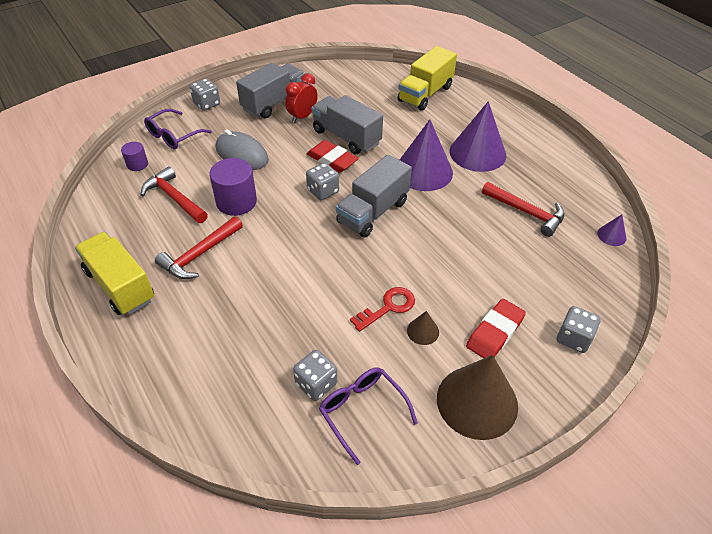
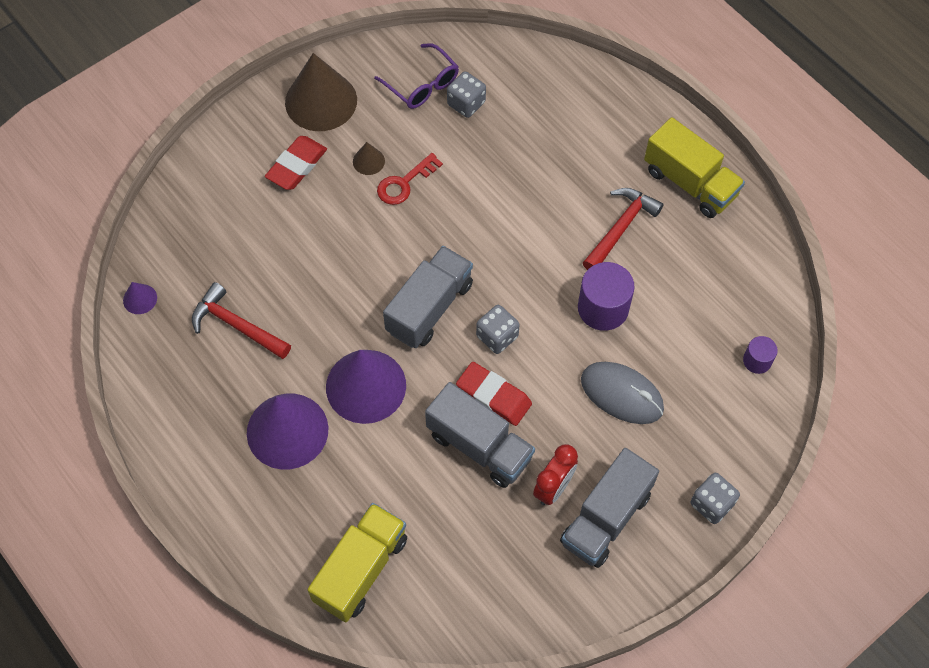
camera: 175 degrees right, 15 degrees up
(174, 135) = (732, 424): purple glasses -> none
(174, 198) = (682, 307): red hammer -> none
(573, 338) = (219, 166): grey dice -> none

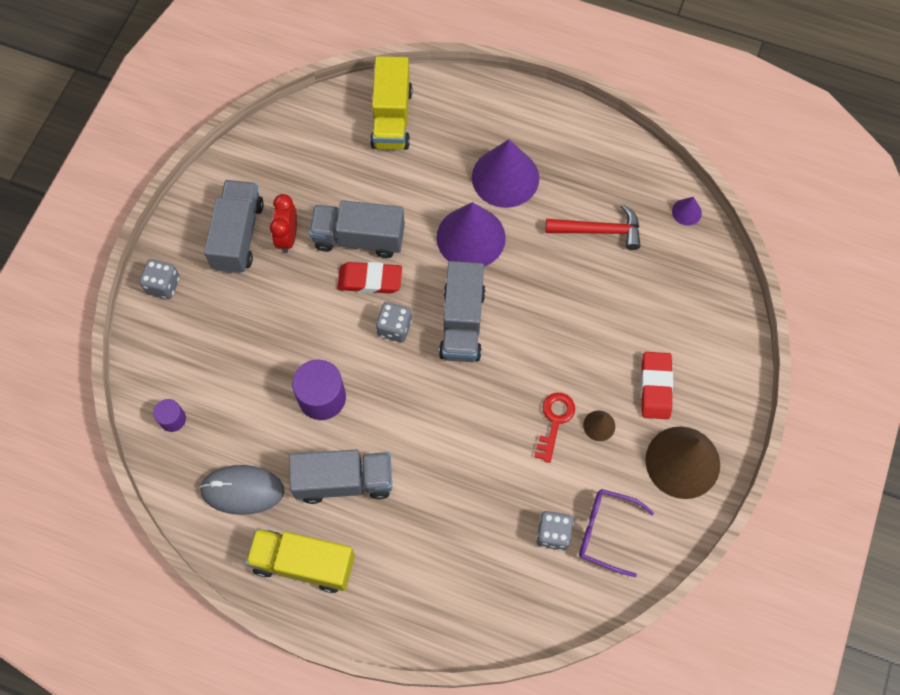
camera: 150 degrees right, 5 degrees up
(620, 228) = (344, 481): red hammer -> grey truck
(622, 394) = (271, 333): grey mouse -> grey mouse (242, 490)

